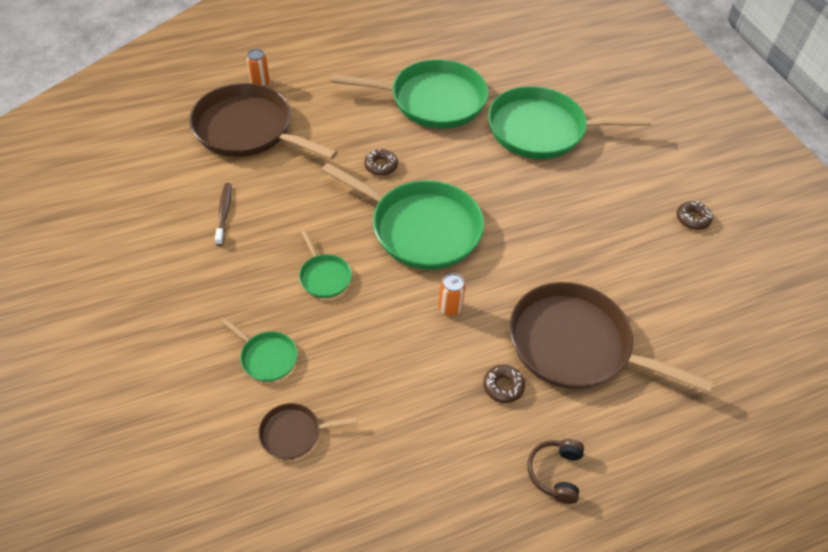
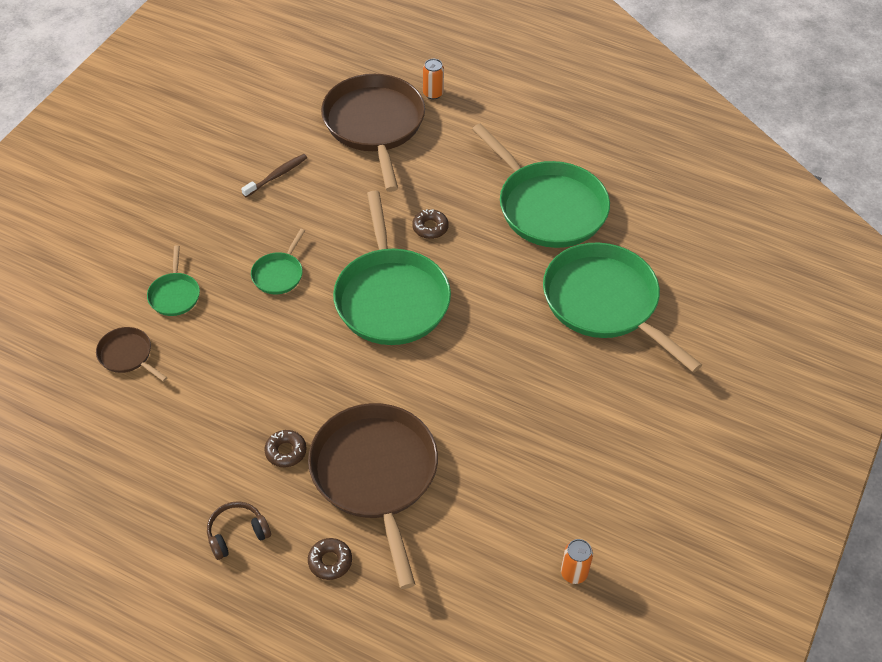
camera: 50 degrees right, 0 degrees up
(450, 308) = (328, 369): orange can -> orange can (574, 573)
(692, 219) = (621, 480): brown donut -> brown donut (330, 561)

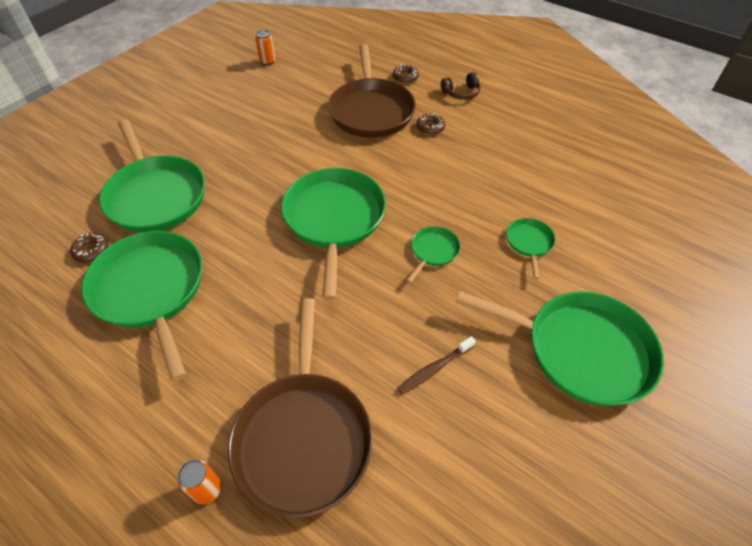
camera: 170 degrees left, 0 degrees up
(127, 355) = (559, 198): brown pan -> none
(147, 202) = (581, 350): none -> green pan
(430, 227) = (279, 282): brown donut -> brown donut (91, 251)

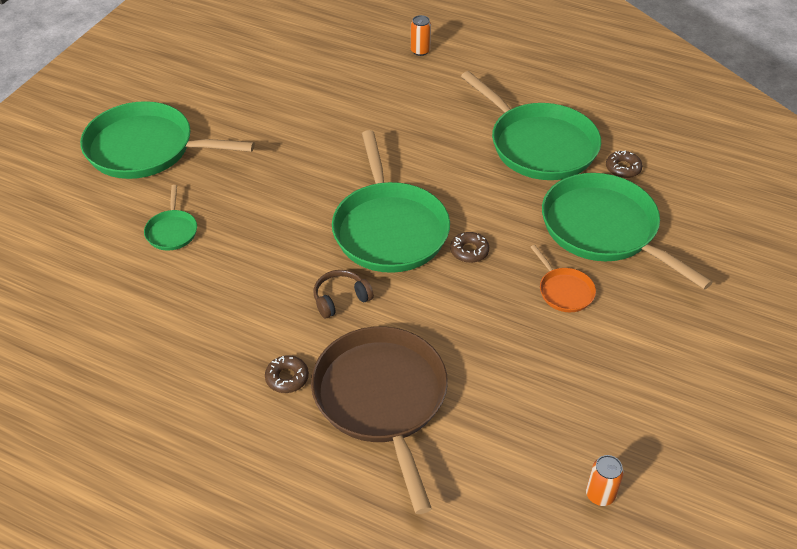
camera: 170 degrees right, 5 degrees down
(220, 155) = (564, 291): none -> orange pan
(303, 437) = (365, 78): brown pan -> none
(405, 77) = (337, 489): brown donut -> brown donut (469, 251)
(433, 251) = (276, 210): green pan -> none
(434, 368) = (272, 123): brown toothbrush -> none
(461, 93) = (237, 462): brown headphones -> brown headphones (340, 299)

